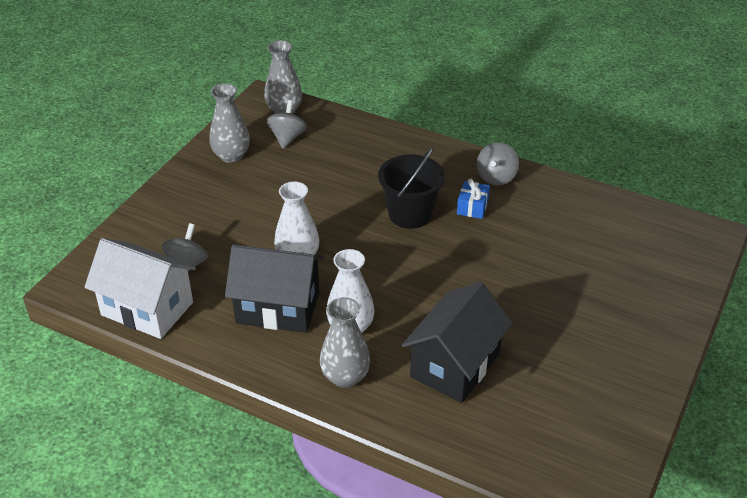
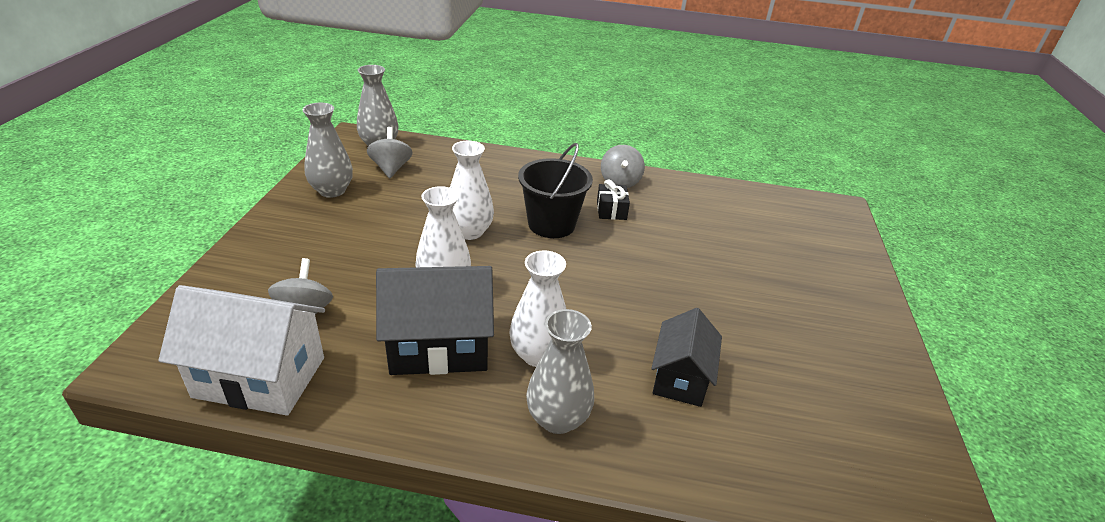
camera: 20 degrees left, 5 degrees down
(335, 212) = (469, 232): none -> white vase
(455, 365) = (680, 378): black house -> black house, size x0.65
(472, 207) = (611, 210): blue gift -> black gift

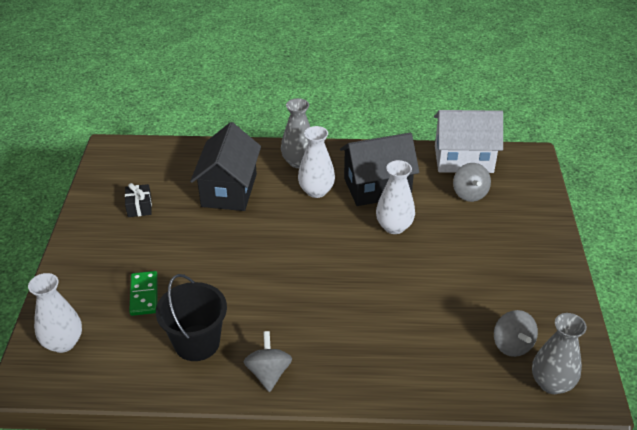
camera: 175 degrees right, 5 degrees up
(332, 190) = (542, 302): grey vase -> none
(469, 232) = (397, 277): white vase -> white vase (63, 342)
(551, 224) = (330, 298): black bucket -> black bucket (197, 343)
(611, 210) = (276, 326): black gift -> black gift (139, 207)
(680, 378) = (229, 190): black house -> black house, size x1.54
(759, 255) = (144, 295): none -> green domino

